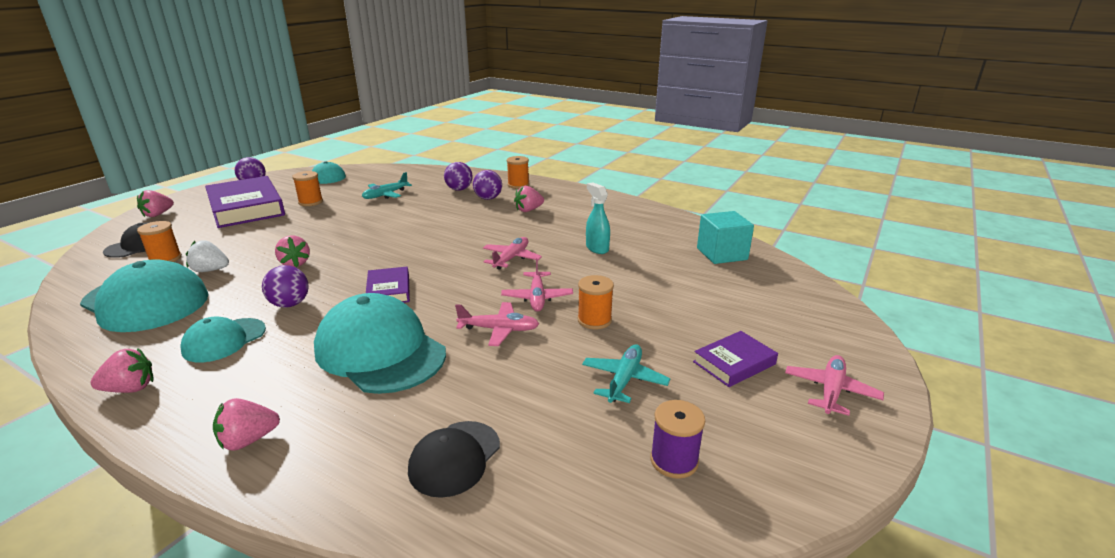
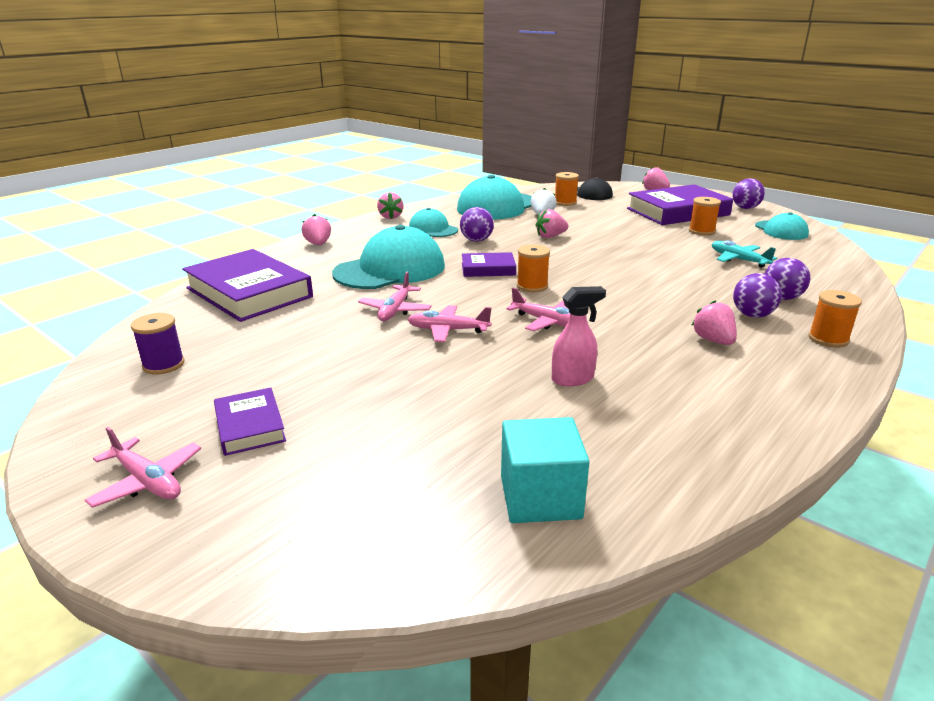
camera: 100 degrees right, 0 degrees up
(455, 458) = (249, 292): black cap -> purple book
(594, 320) = (386, 356): orange spool -> orange spool (532, 286)
(597, 248) = (573, 379): turquoise spray bottle -> pink spray bottle
(624, 379) = (277, 358): turquoise plane -> none

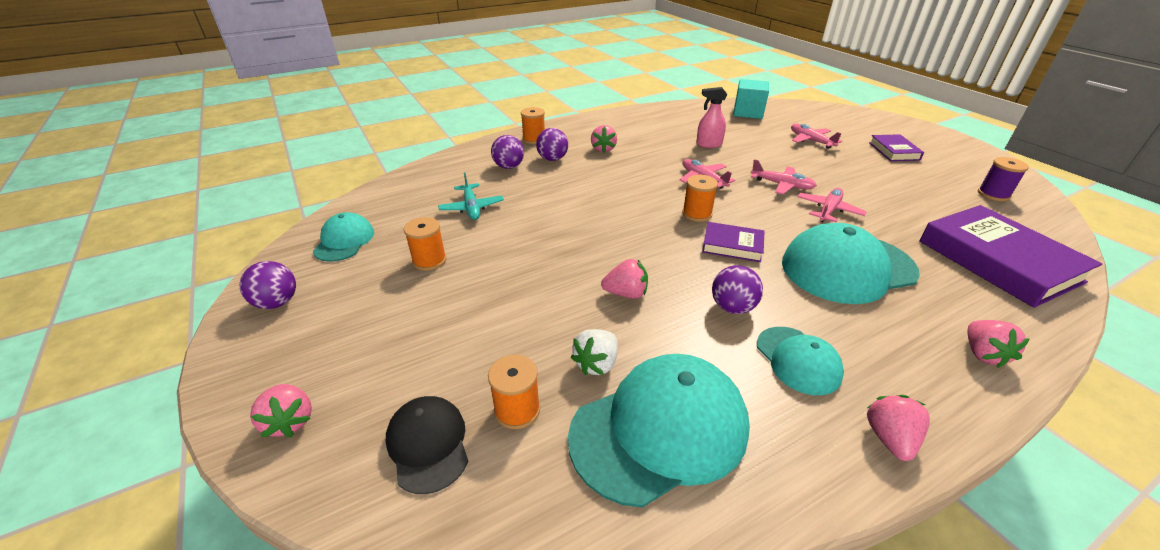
camera: 160 degrees left, 10 degrees up
(148, 481) = (926, 139): pink plane -> pink plane (810, 141)
(677, 212) = (382, 317): purple book -> none

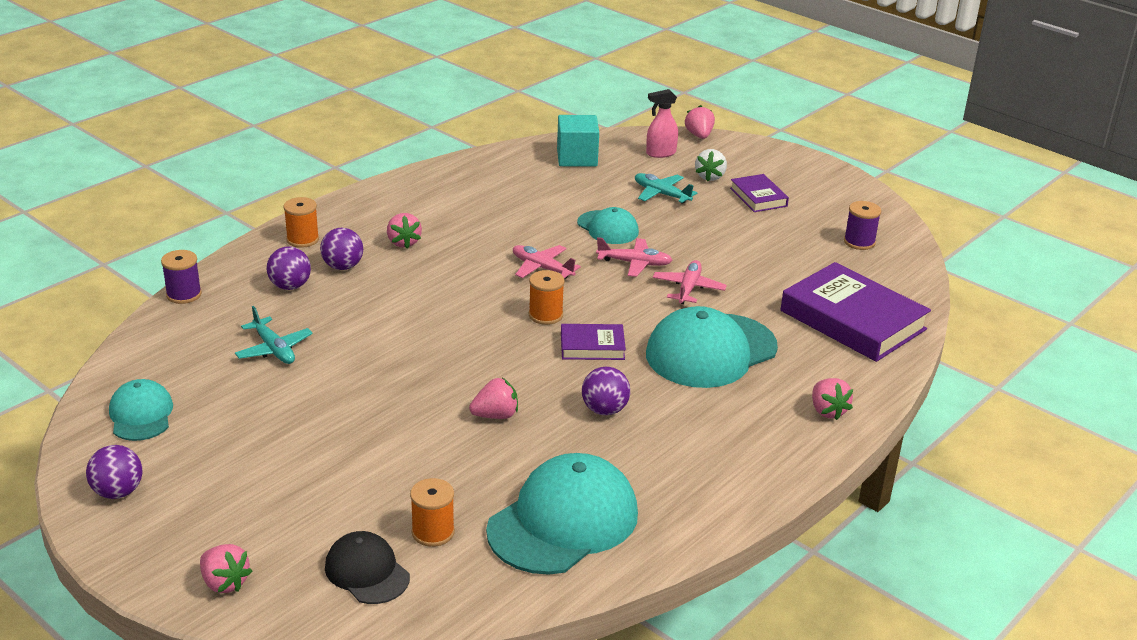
camera: 20 degrees left, 5 degrees down
(429, 260) = (262, 419): orange spool -> none
(434, 162) = (184, 294): none -> purple spool
(596, 364) = (490, 483): white strawberry -> white strawberry (710, 177)
(708, 144) = (537, 217): pink spray bottle -> pink spray bottle (660, 153)
(798, 360) = (671, 445): turquoise cap -> turquoise cap (608, 228)
(810, 141) = (661, 194): pink plane -> turquoise plane
(889, 438) = (749, 490): pink strawberry -> pink strawberry (699, 135)

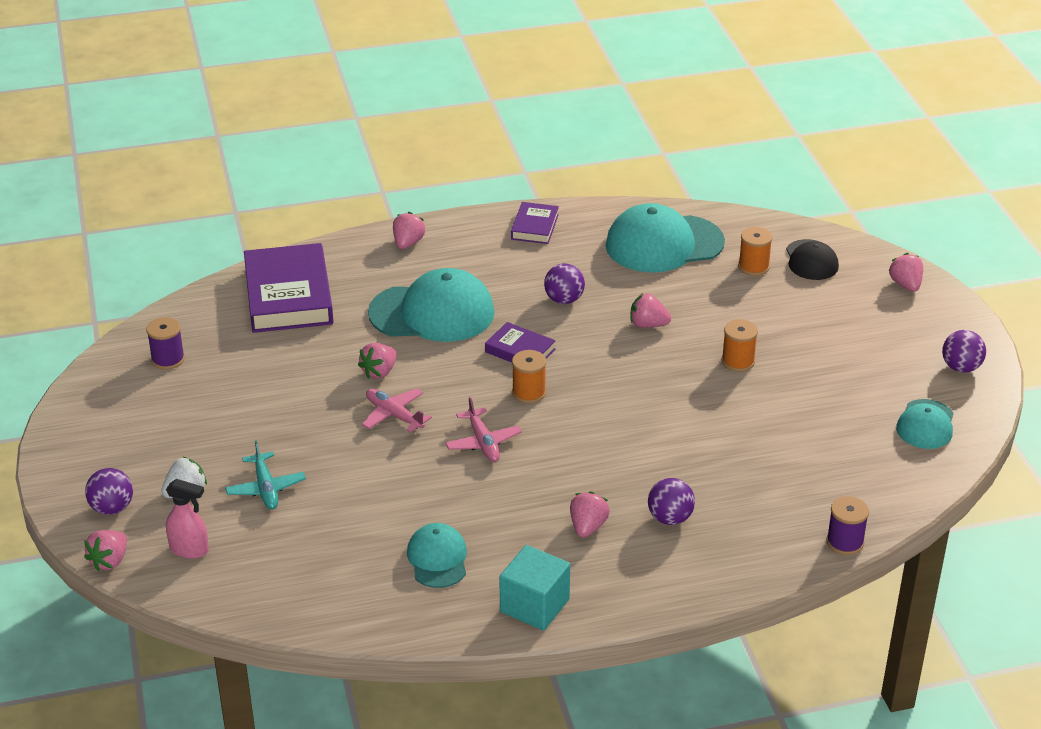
camera: 145 degrees left, 5 degrees up
(274, 349) = (787, 446): turquoise plane -> none
(290, 286) = (736, 513): purple ball -> purple ball (112, 508)
(302, 239) = (688, 573): orange spool -> orange spool (738, 361)
(577, 158) = (288, 581): turquoise cube -> turquoise cube (534, 605)
(608, 228) = (370, 466): turquoise cap -> turquoise cap (437, 559)
(688, 288) = (379, 372): pink plane -> pink strawberry
(758, 197) = (178, 445): purple book -> purple book (535, 227)

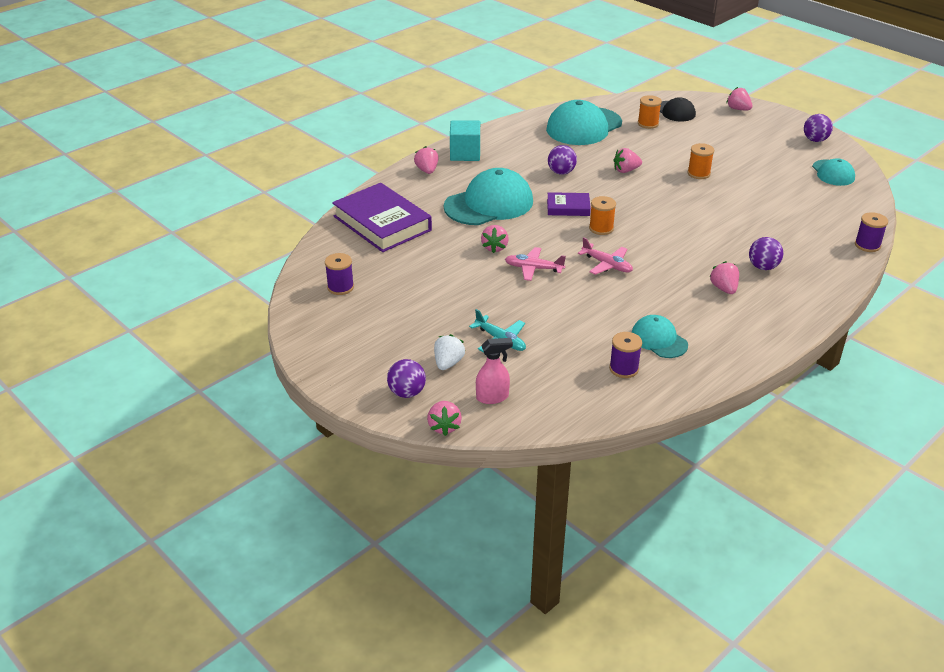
camera: 30 degrees left, 0 degrees up
(360, 576) = (623, 369): none -> purple spool
(534, 605) = (747, 343): turquoise cube -> turquoise cube (465, 154)
(535, 227) = (496, 139): purple book -> none

